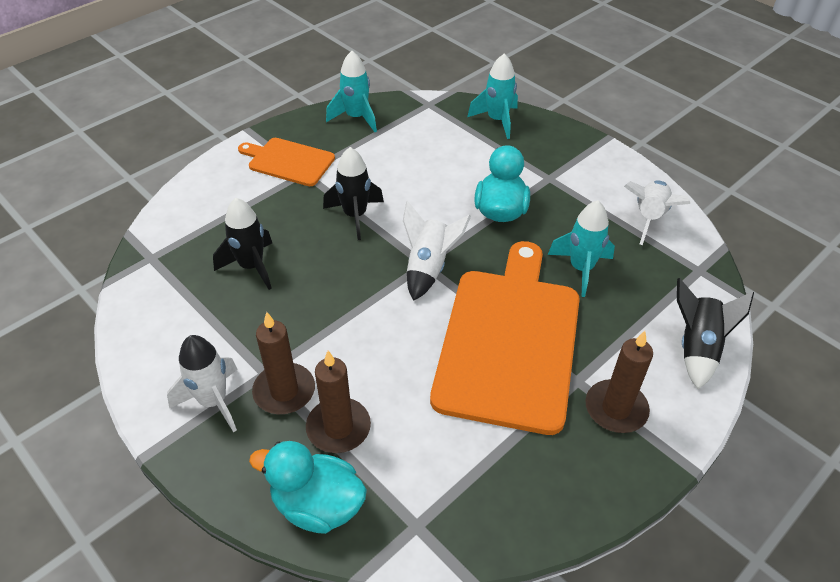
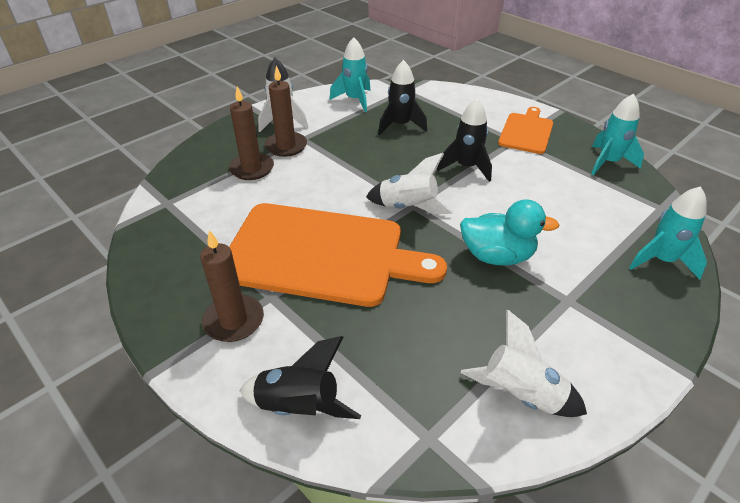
camera: 90 degrees right, 5 degrees down
(317, 505) = (196, 164): turquoise duck -> none
(581, 269) = (418, 314): turquoise rocket -> turquoise rocket (355, 100)

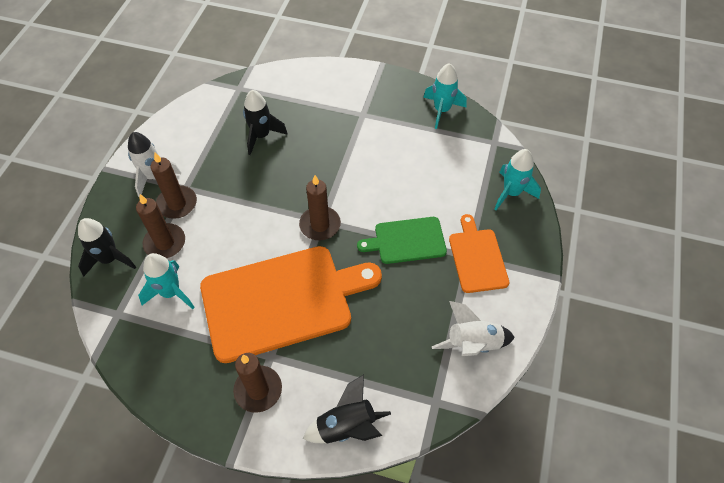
camera: 30 degrees left, 15 degrees up
(355, 100) = (201, 120): turquoise rocket -> turquoise rocket (171, 292)
(408, 208) = (320, 225): white rocket -> brown candle
(466, 167) = (341, 162): black rocket -> black rocket (109, 259)
(497, 256) = (406, 241): turquoise duck -> green cutting board
(526, 132) = (367, 100): orange cutting board -> orange cutting board (477, 257)

